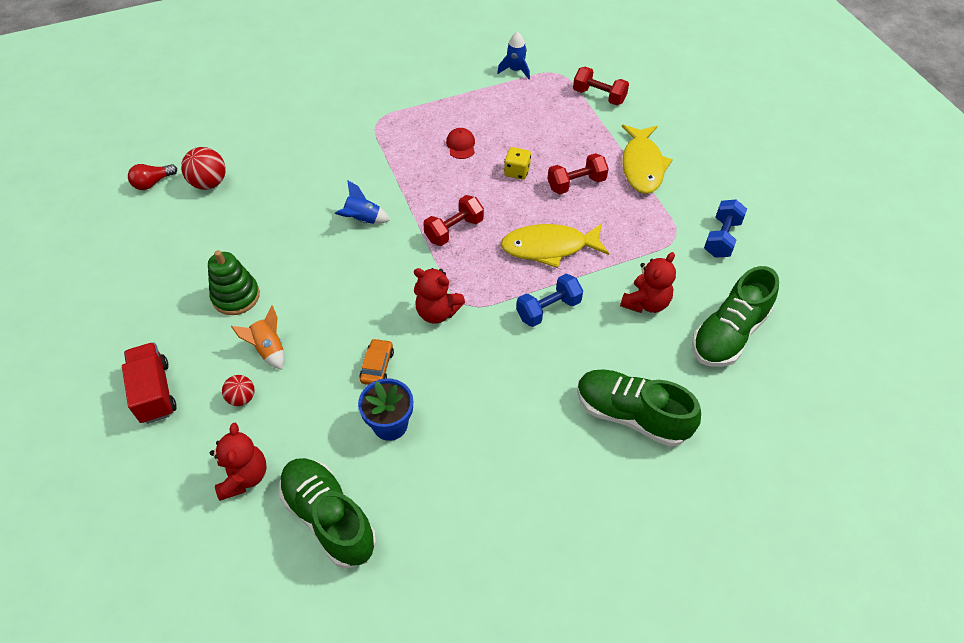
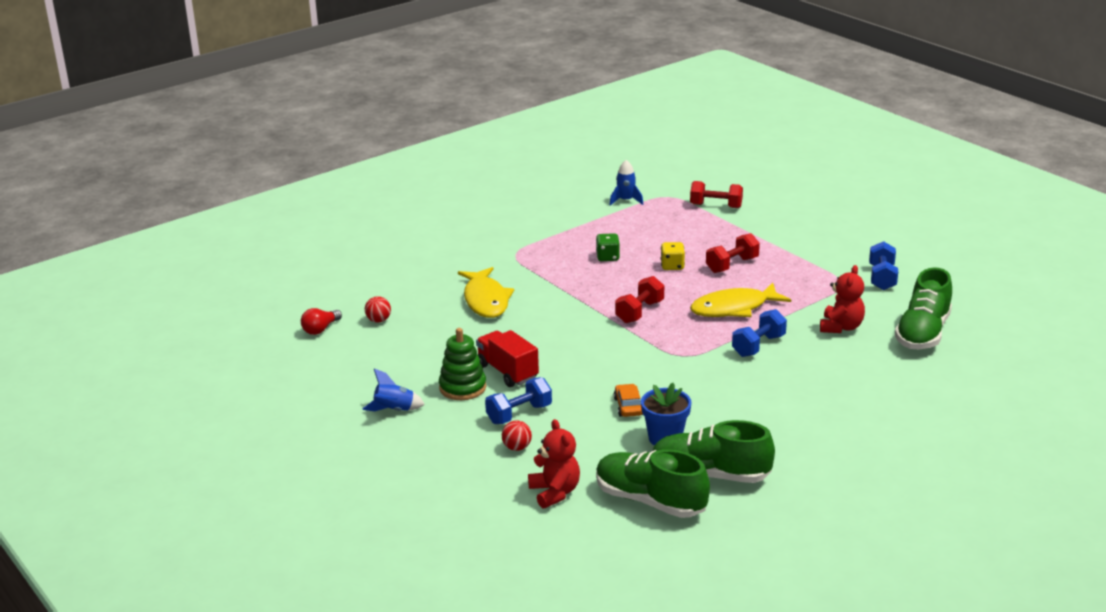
camera: 15 degrees left, 25 degrees down
(154, 392) = (430, 459): red truck -> red truck (507, 372)
(209, 183) = (378, 320): red ball -> red ball, size x0.62
(268, 349) = (519, 414): orange rocket -> blue dumbbell
(362, 220) = (548, 319): blue rocket -> blue rocket (394, 410)
(437, 312) = (660, 364): red teddy bear -> none
(461, 145) = (607, 257): red cap -> green dice
(631, 415) = (870, 394): green shoe -> green shoe (710, 475)
(642, 166) = (784, 244): yellow fish -> yellow fish (486, 300)

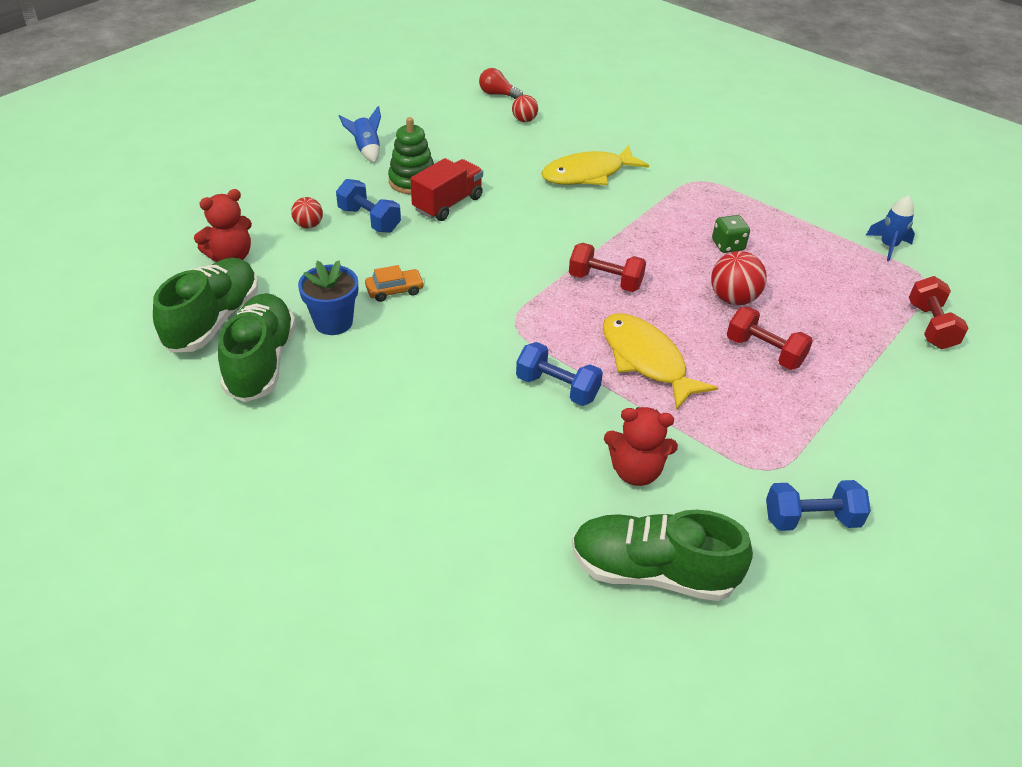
camera: 75 degrees right, 15 degrees up
(672, 266) = (733, 299): yellow dice -> red ball

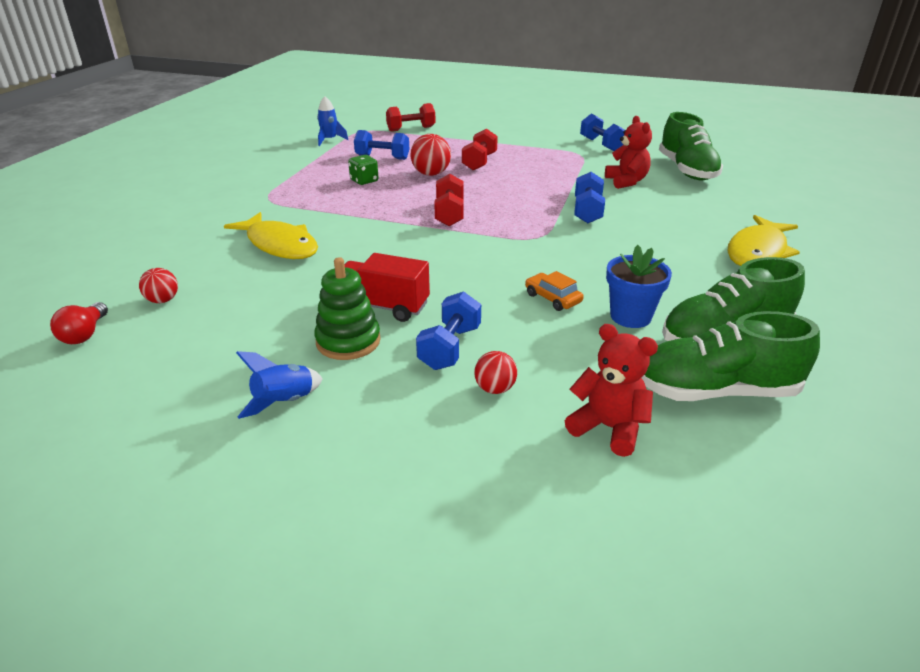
camera: 110 degrees left, 10 degrees down
(646, 360) = (526, 190): yellow fish -> yellow fish (757, 251)
(806, 274) = (382, 157): none -> blue dumbbell

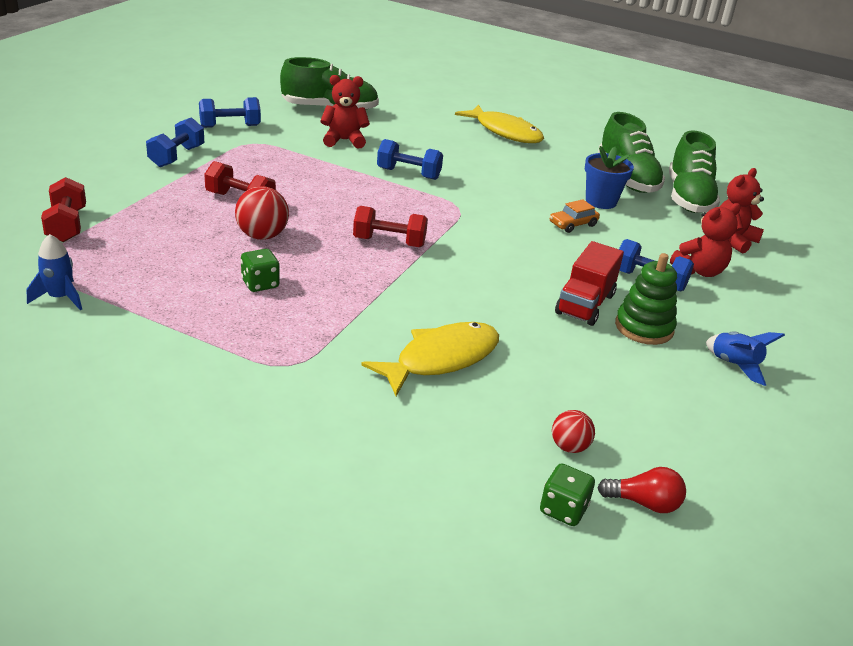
camera: 85 degrees left, 0 degrees up
(92, 299) = (563, 509): none -> green dice
(382, 157) = (177, 261): blue dumbbell -> blue dumbbell (177, 156)
(495, 388) = (699, 271): red ball -> red teddy bear

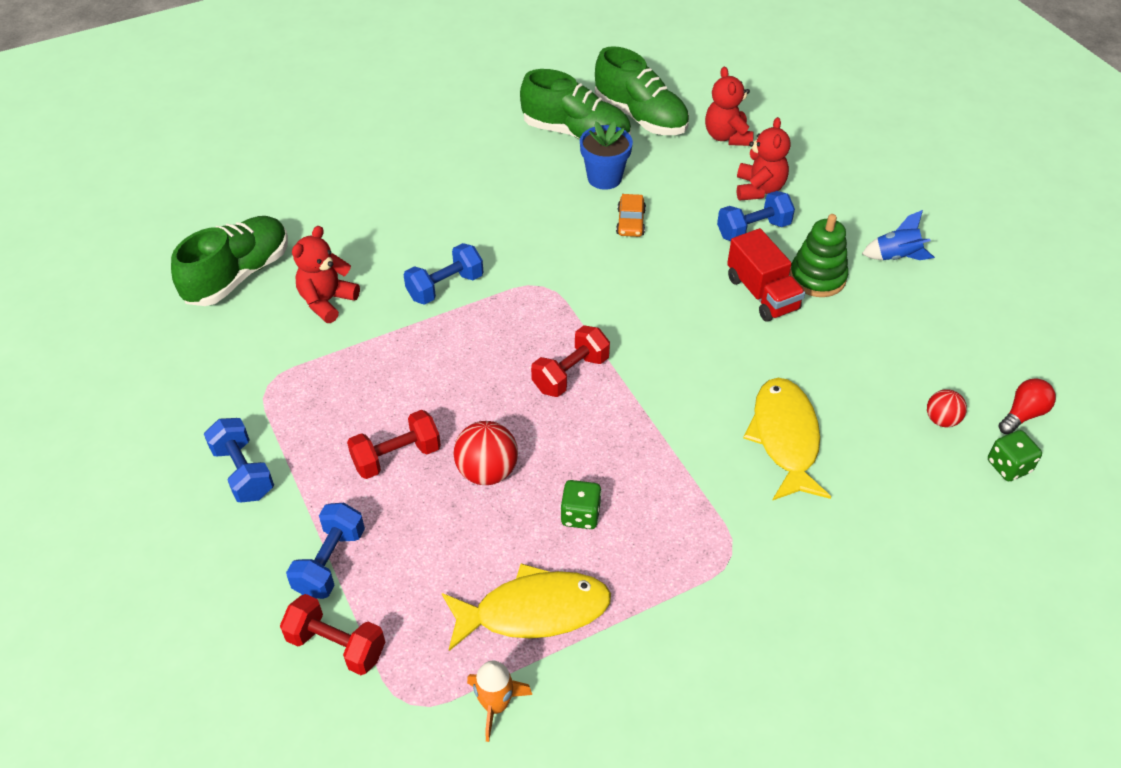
camera: 50 degrees left, 15 degrees up
(60, 298) = (495, 705): blue rocket -> orange rocket
(230, 126) = (204, 387): blue dumbbell -> blue dumbbell (330, 562)
(505, 132) = (415, 163): yellow fish -> yellow fish (534, 611)

